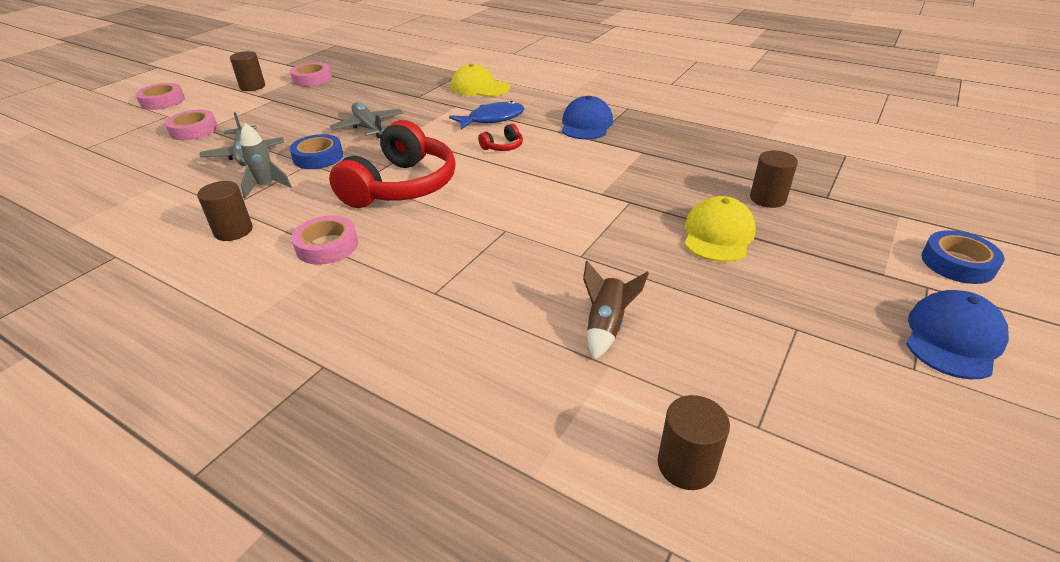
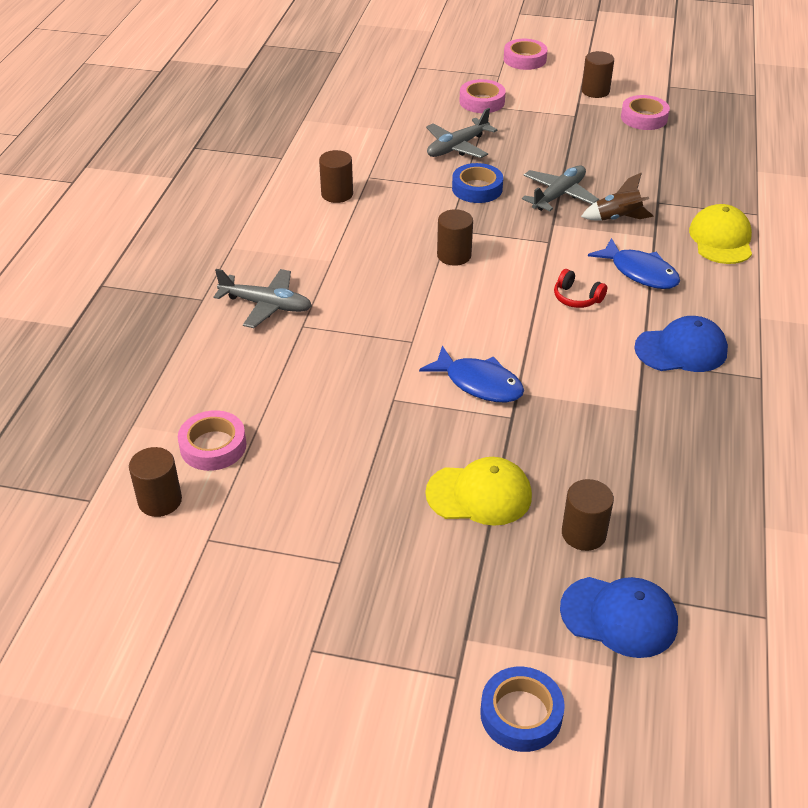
camera: 70 degrees right, 5 degrees up
(266, 186) = (409, 181): grey rocket -> none
(327, 246) = (339, 248): pink tape -> pink tape (213, 446)
(379, 313) = (266, 305): none -> grey plane
(401, 186) = (454, 255): red headphones -> brown cylinder
(581, 208) = (479, 383): none -> blue fish
(606, 326) = (296, 434): brown rocket -> brown rocket (617, 218)
(953, 338) = (369, 688): blue cap -> blue cap (619, 616)

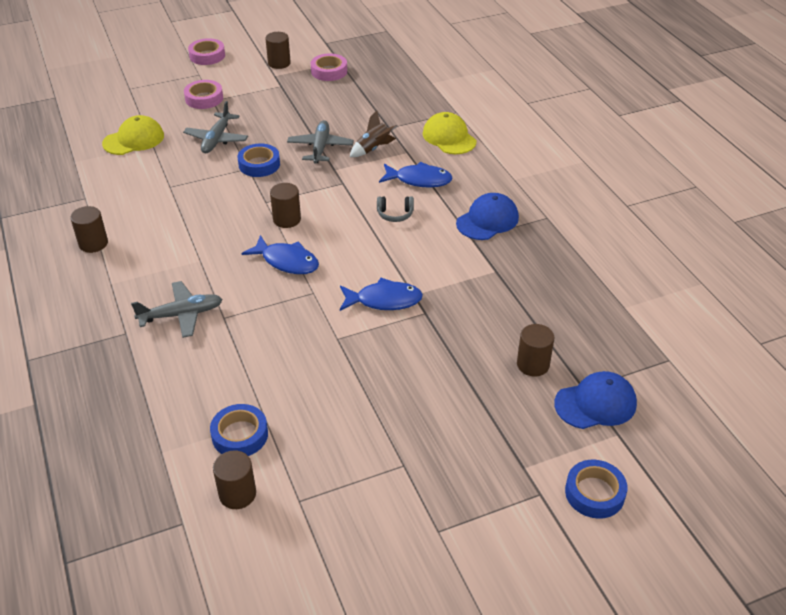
camera: 35 degrees left, 0 degrees up
(213, 446) = (240, 435): pink tape -> blue tape
(337, 194) = (157, 209): brown cylinder -> brown cylinder (93, 243)
(414, 298) = (287, 261): none -> blue fish
(479, 494) = (450, 373): yellow cap -> yellow cap (134, 140)
(576, 298) = (395, 214): red headphones -> grey headphones

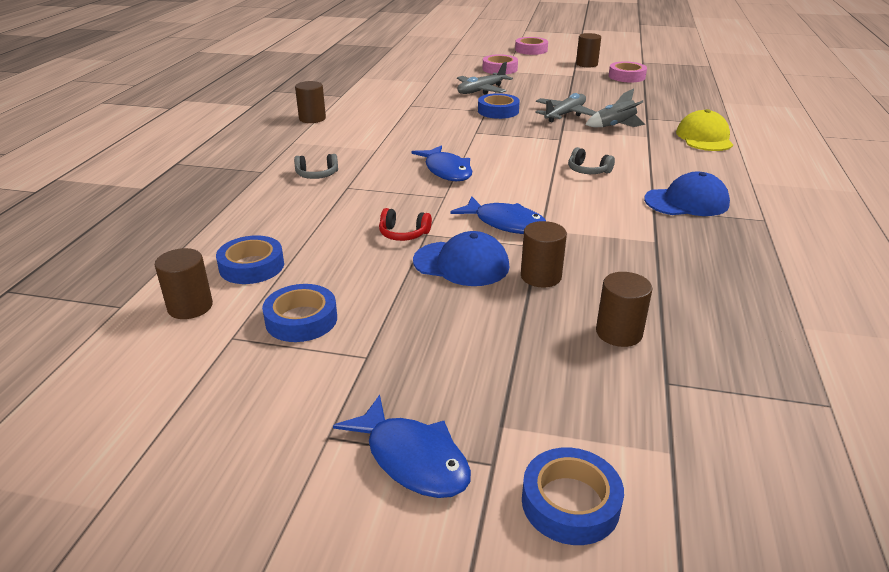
camera: 35 degrees right, 10 degrees down
(134, 140) = (417, 77): yellow cap -> none
(181, 315) = (317, 175): grey plane -> grey headphones
(287, 219) = (480, 146): brown cylinder -> brown cylinder (541, 276)
(321, 347) = (403, 234): none -> red headphones
(330, 460) = (301, 320): none -> blue tape
(373, 149) = (615, 126): brown rocket -> grey rocket
(419, 180) = (640, 156): blue fish -> blue fish (412, 459)
(595, 403) = (668, 405): blue cap -> blue cap (461, 264)

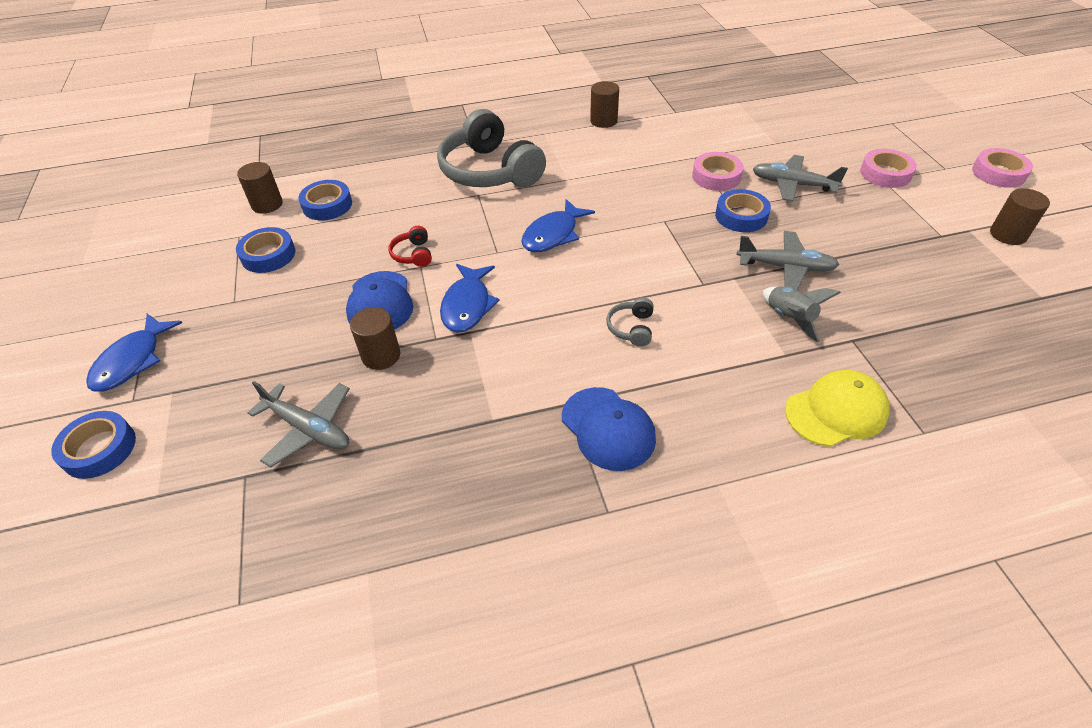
camera: 65 degrees right, 15 degrees up
(317, 175) = (490, 171): grey headphones -> grey headphones, size x2.48
(619, 333) = (308, 429): brown cylinder -> grey plane
(626, 76) = (1005, 284): pink tape -> pink tape (716, 176)

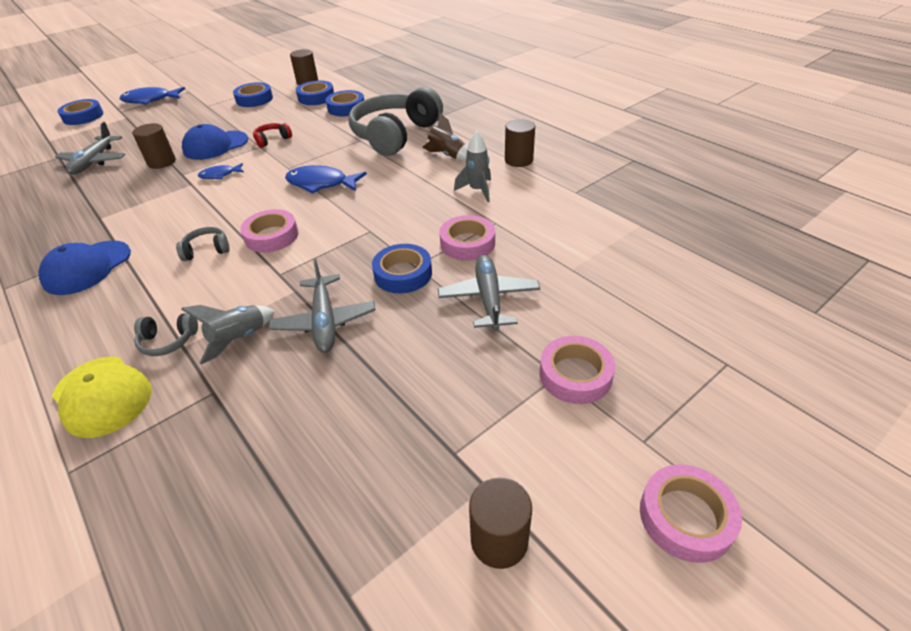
camera: 65 degrees right, 5 degrees down
(385, 189) = (346, 108): none -> blue tape
(467, 305) = (220, 175): blue fish -> blue fish, size x0.58
(562, 152) = (447, 155): none -> brown rocket
(634, 280) = (271, 236): none -> pink tape
(638, 152) = (477, 190): none -> grey rocket
(774, 364) = (168, 341): none -> grey headphones

